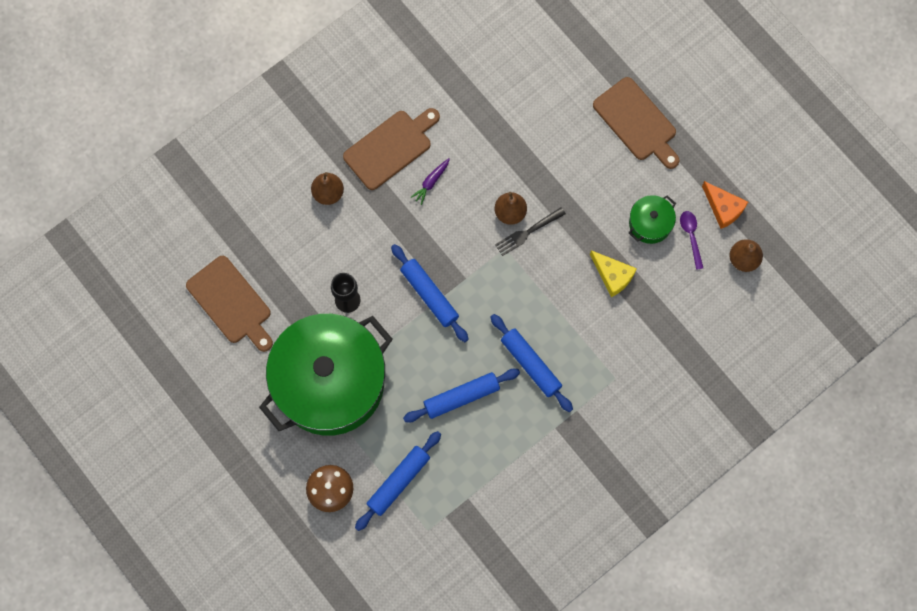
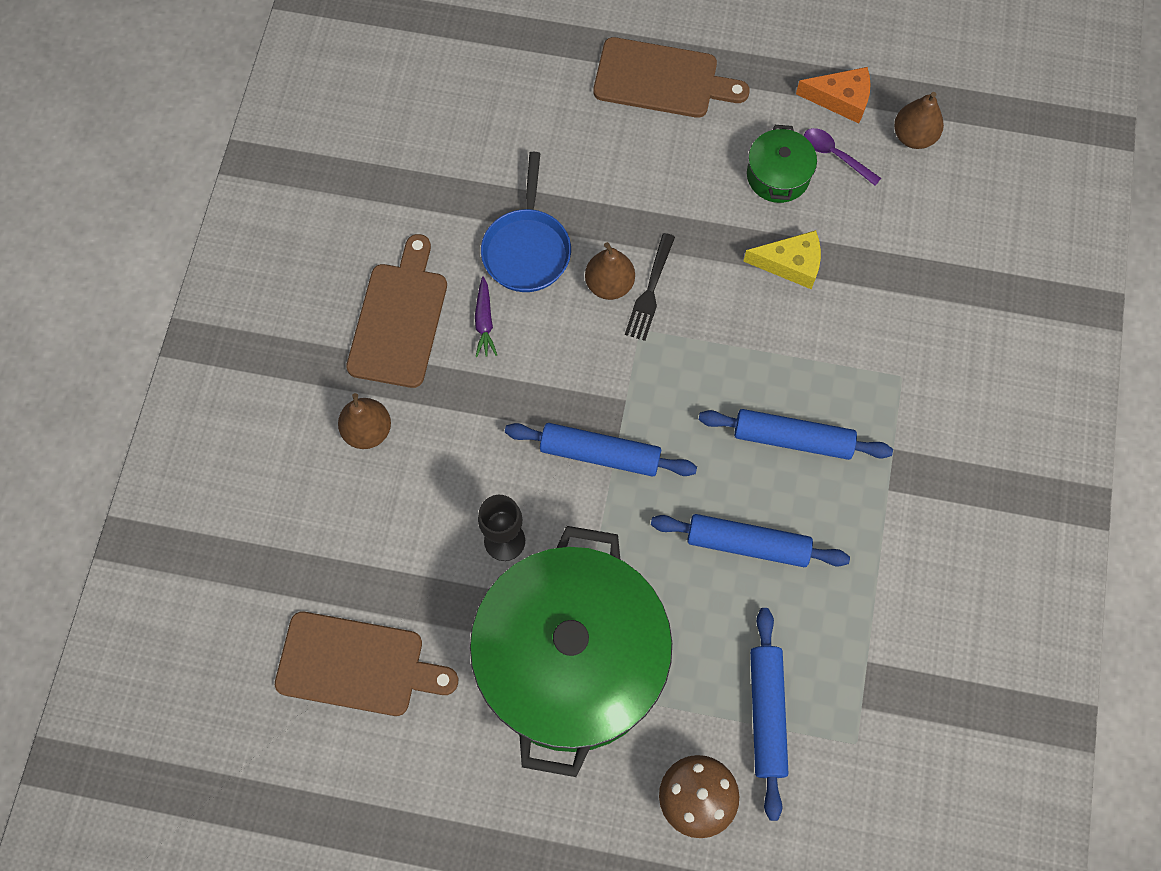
camera: 40 degrees left, 5 degrees down
(461, 397) = (747, 544): blue rolling pin -> blue rolling pin turned 75 degrees clockwise
(485, 160) = (527, 249): none -> blue pan

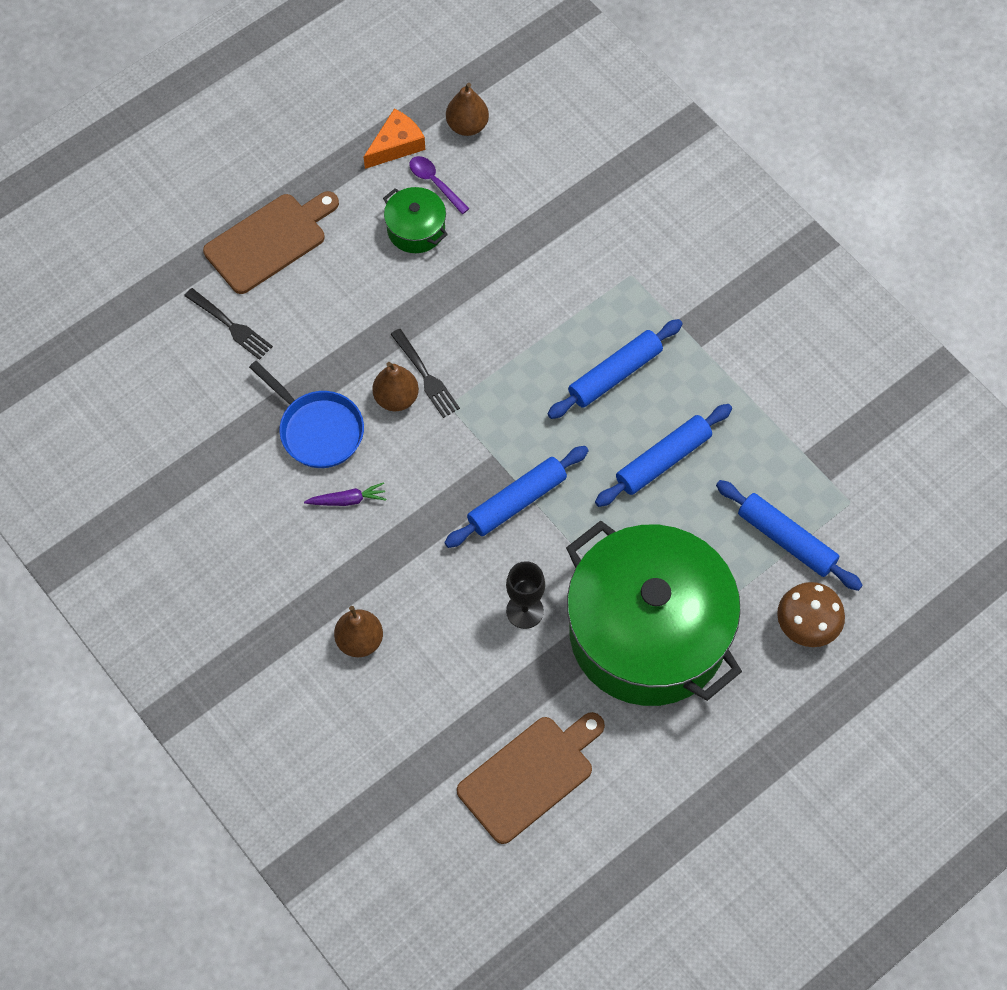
camera: 50 degrees left, 5 degrees down
(399, 319) = (291, 555): brown cutting board -> none
(484, 321) = (347, 500): purple carrot -> purple carrot turned 45 degrees counterclockwise
(560, 112) = (230, 325): none -> black fork
(790, 264) = (489, 274): yellow cheese -> none
(835, 155) = (435, 183): purple spoon -> purple spoon turned 60 degrees clockwise

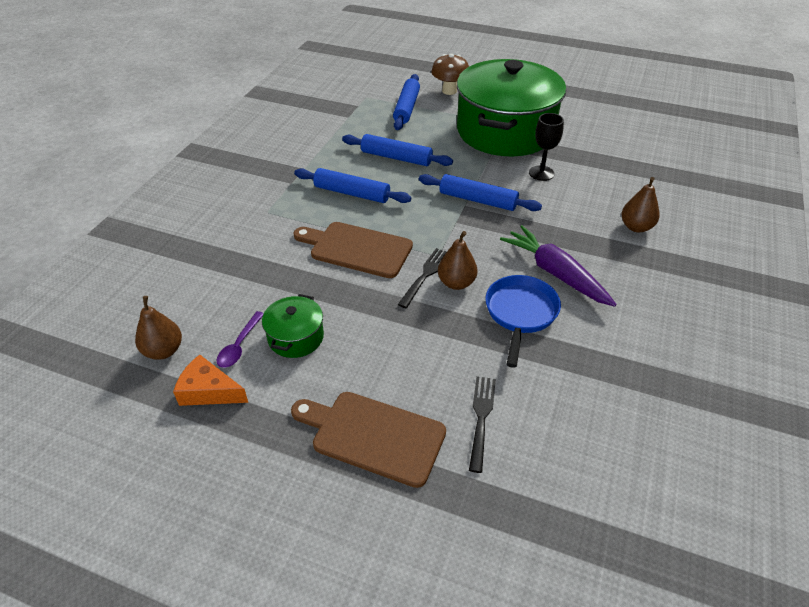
camera: 120 degrees left, 20 degrees down
(347, 500) = (555, 273): purple carrot -> purple carrot, size x2.03
(530, 775) = (624, 141): brown cutting board -> brown cutting board (357, 249)

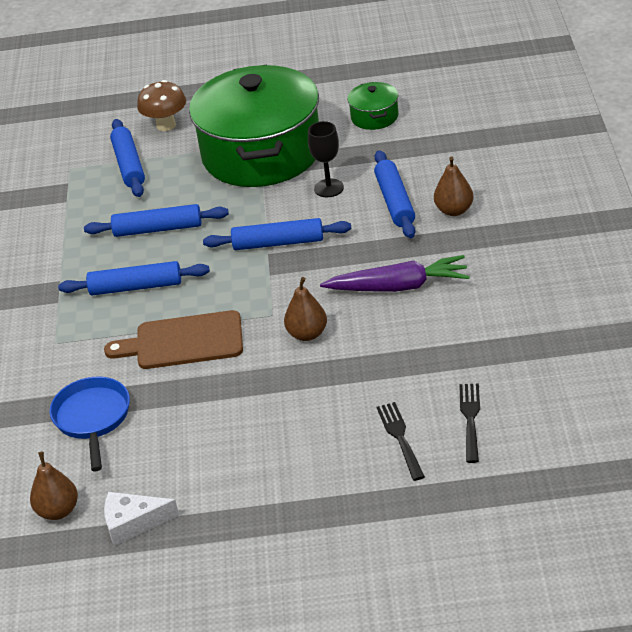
camera: 20 degrees left, 5 degrees down
(209, 391) = (133, 523): orange cheese -> white cheese
(239, 346) = (131, 475): purple spoon -> none
(296, 337) = (182, 445): green pot -> green pot (374, 117)
(373, 436) = (313, 491): brown cutting board -> none
(425, 276) = (272, 339): black fork -> black fork (470, 419)
(520, 313) = (385, 337): blue pan -> blue pan (93, 418)
(555, 273) = (398, 287): purple carrot -> purple carrot turned 150 degrees clockwise
(589, 202) = (395, 202): none -> blue rolling pin

